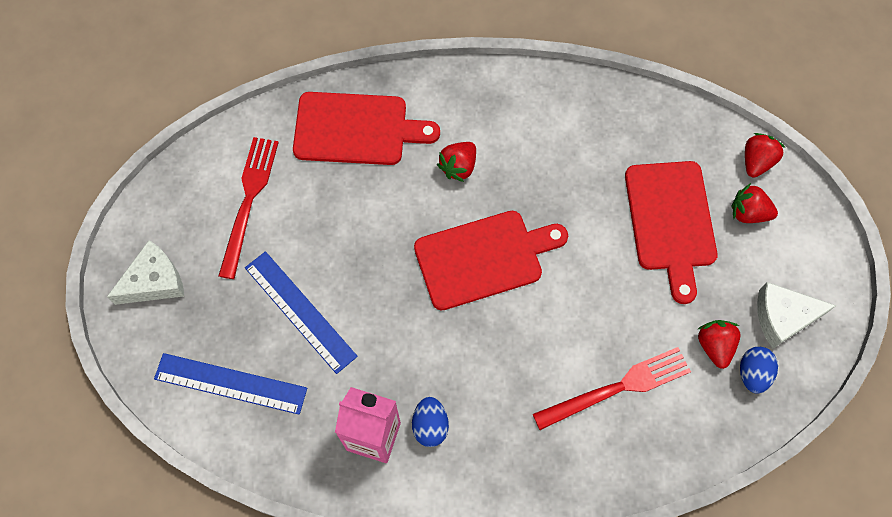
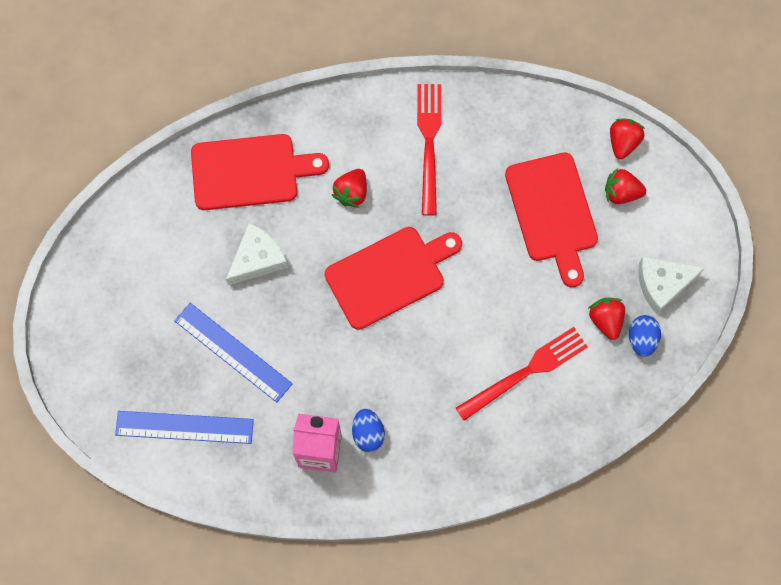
camera: 10 degrees left, 5 degrees up
(154, 281) = (94, 347): white cheese -> white cheese (257, 259)
(249, 201) = (164, 257): red fork -> red fork (429, 143)

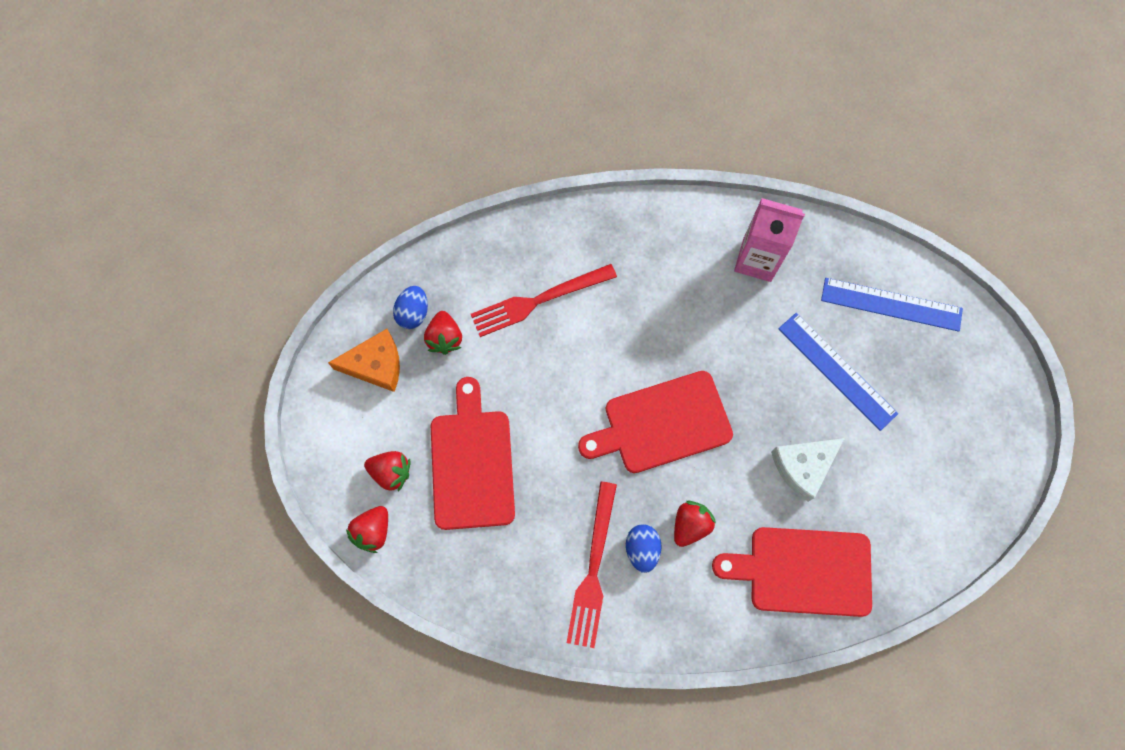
camera: 170 degrees left, 0 degrees up
(368, 433) = (707, 268): blue egg -> blue egg (642, 549)
(662, 284) = (376, 365): white cheese -> orange cheese

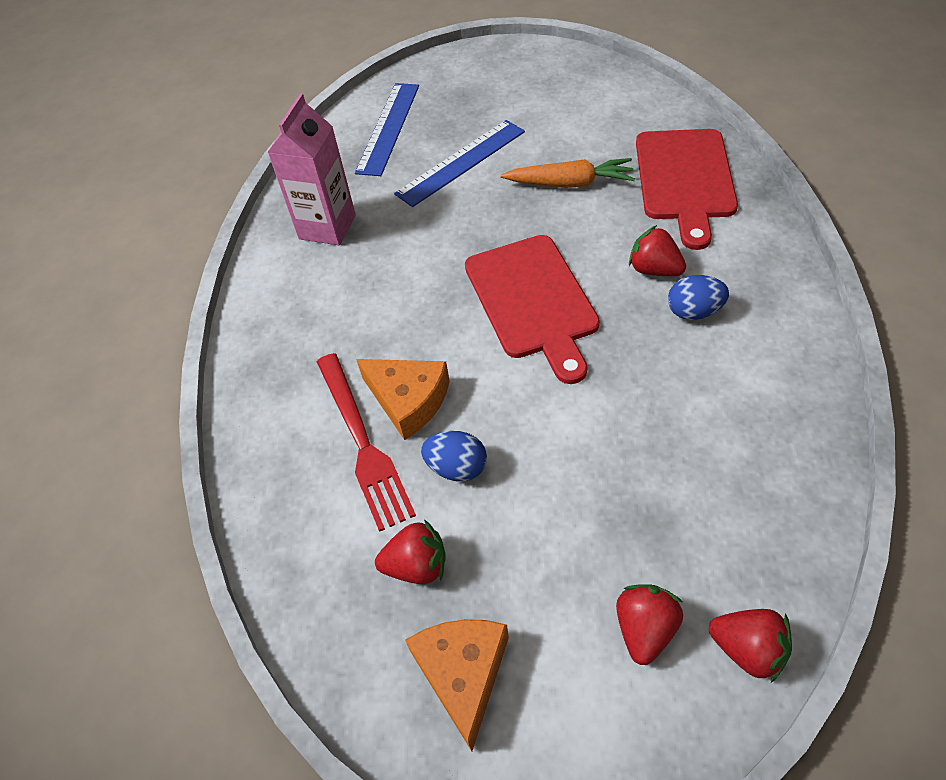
camera: 85 degrees left, 20 degrees down
(413, 313) = (372, 619): blue egg -> blue egg (457, 467)
(472, 463) = (612, 510): red cutting board -> none
(572, 330) = (408, 400): none -> orange cheese
(593, 570) = (732, 358): red fork -> none
(803, 466) = (570, 183): white cheese -> orange carrot

